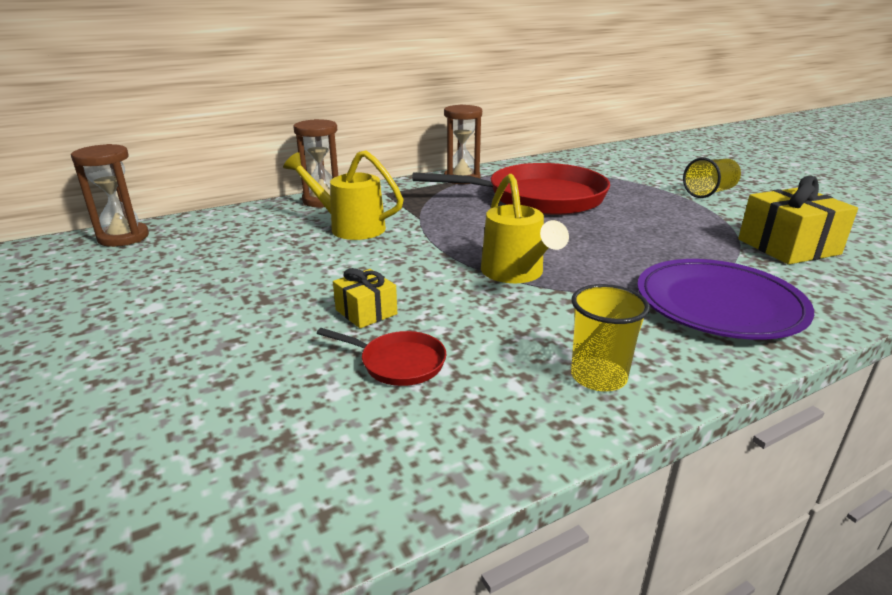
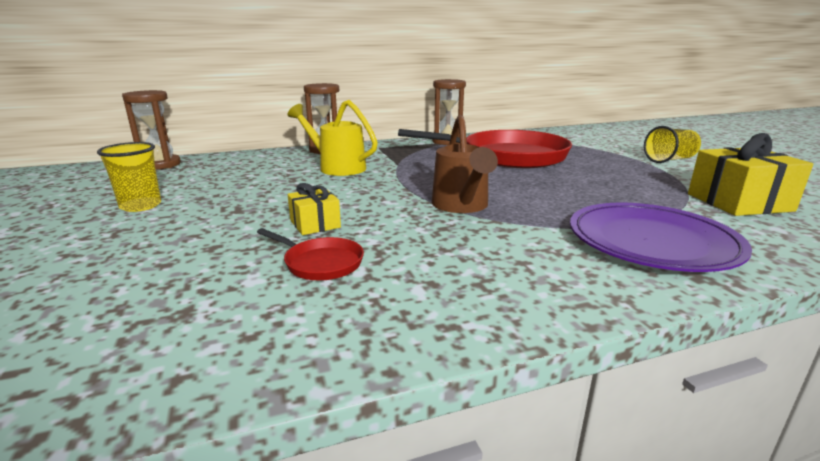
camera: 10 degrees right, 5 degrees down
(515, 273) = (461, 206): yellow watering can -> brown watering can
(598, 377) = (504, 290): yellow cup -> yellow cup (141, 206)

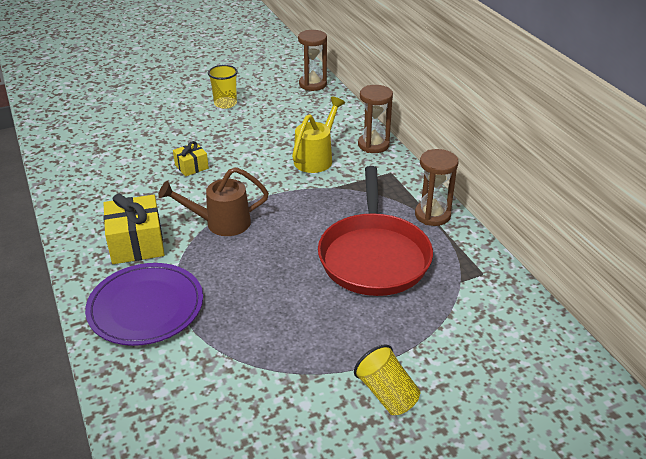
camera: 85 degrees right, 15 degrees up
(320, 263) = (138, 176): red pan -> none
(739, 202) = (226, 394): yellow gift -> yellow gift (136, 243)

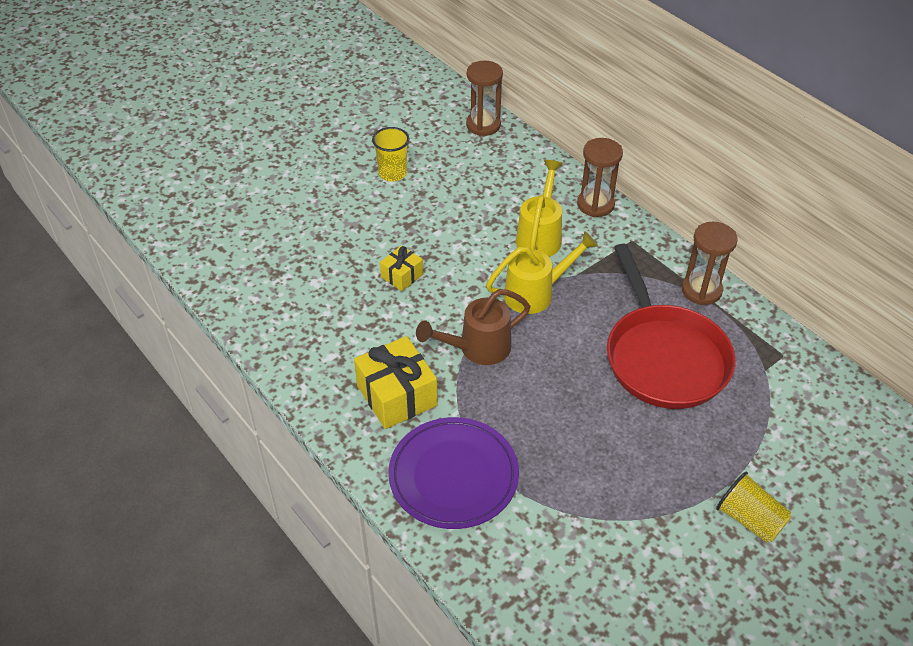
camera: 15 degrees left, 10 degrees up
(290, 194) = (535, 293): none -> yellow watering can

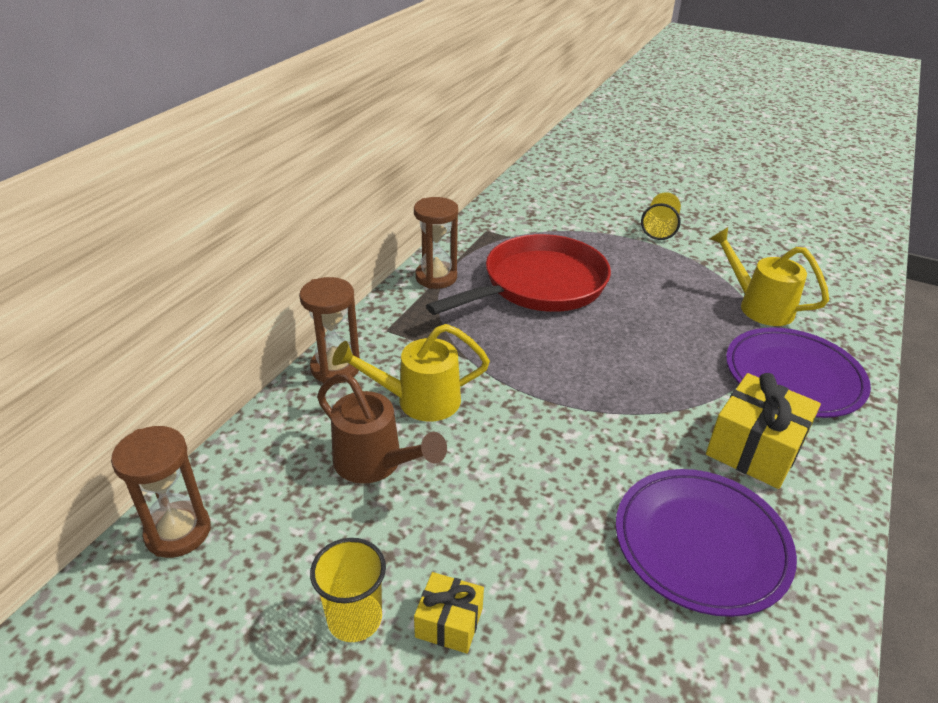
camera: 115 degrees left, 10 degrees down
(346, 322) = (701, 543): none -> purple plate
(402, 276) = (576, 513): yellow gift -> yellow gift (449, 622)
(478, 348) = (632, 404): brown watering can -> brown watering can (375, 463)
(535, 293) = (518, 381): yellow watering can -> yellow watering can (759, 306)

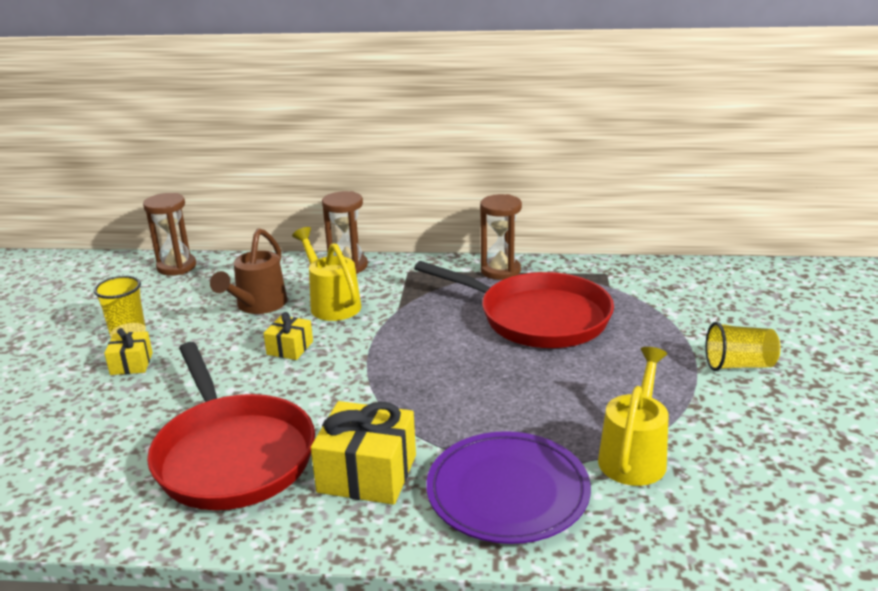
camera: 70 degrees right, 10 degrees down
(499, 455) = (290, 348): none -> yellow gift
(701, 543) = (232, 455): purple plate -> red pan

